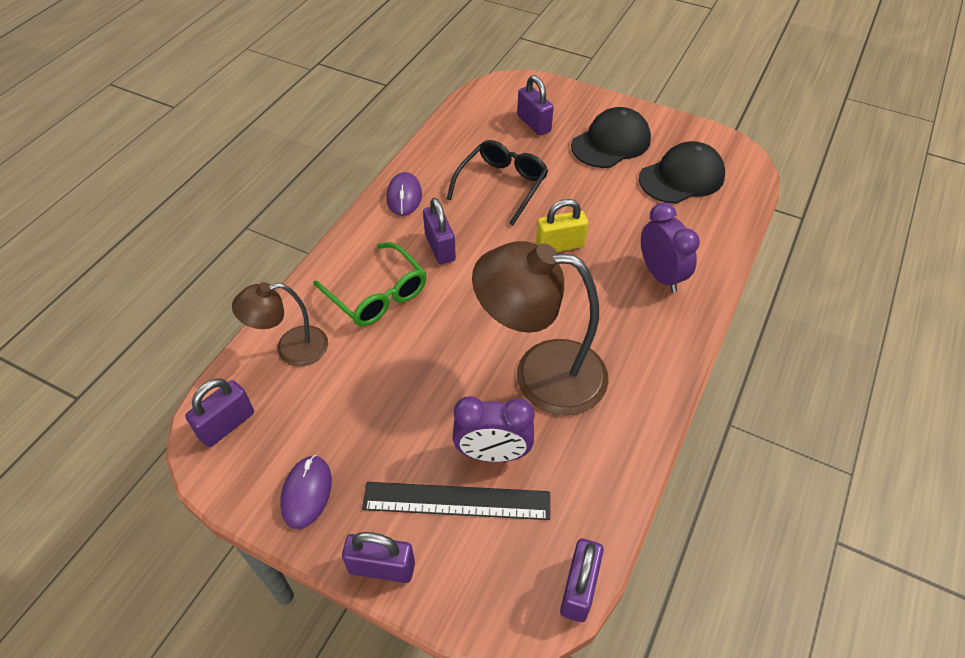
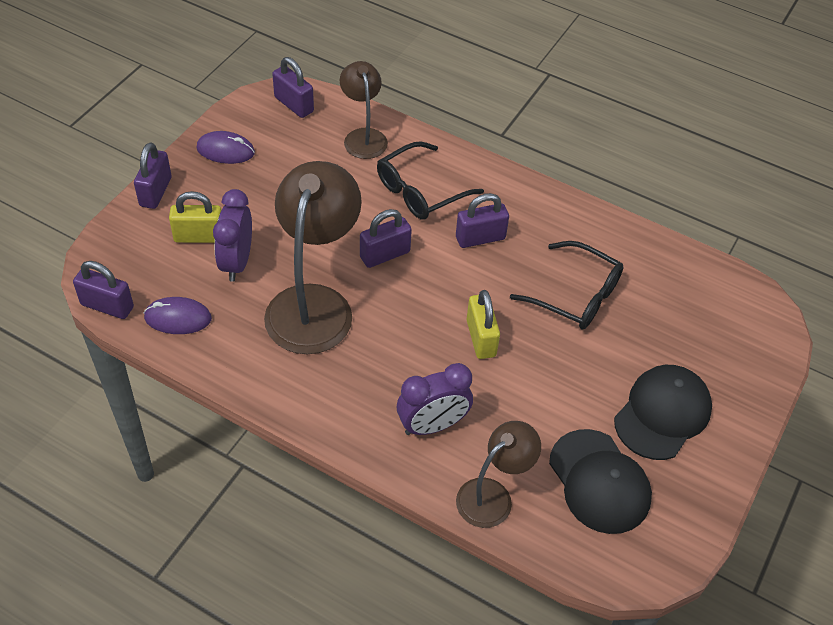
camera: 90 degrees right, 0 degrees up
(377, 294) = (421, 191): green glasses -> black glasses
(404, 196) = (555, 212): purple mouse -> purple mouse (178, 318)
(456, 500) = (199, 236): black ruler -> yellow padlock
(534, 123) = (692, 336): purple padlock -> purple padlock (385, 255)
(611, 143) = (662, 414): black cap -> black cap turned 105 degrees counterclockwise
(715, 236) = (493, 495): none -> brown lamp

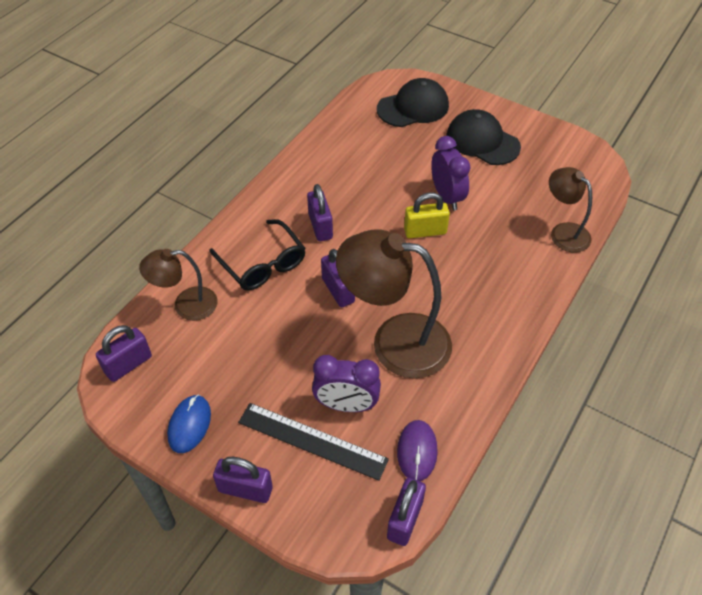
camera: 85 degrees left, 0 degrees up
(199, 236) = (312, 441): yellow padlock -> black ruler
(225, 150) = (189, 425): purple mouse -> blue mouse
(432, 425) = (510, 263): purple clock -> purple clock (447, 197)
(575, 295) = (380, 175): black glasses -> none
(599, 481) = (541, 177): black cap -> black cap (413, 107)

